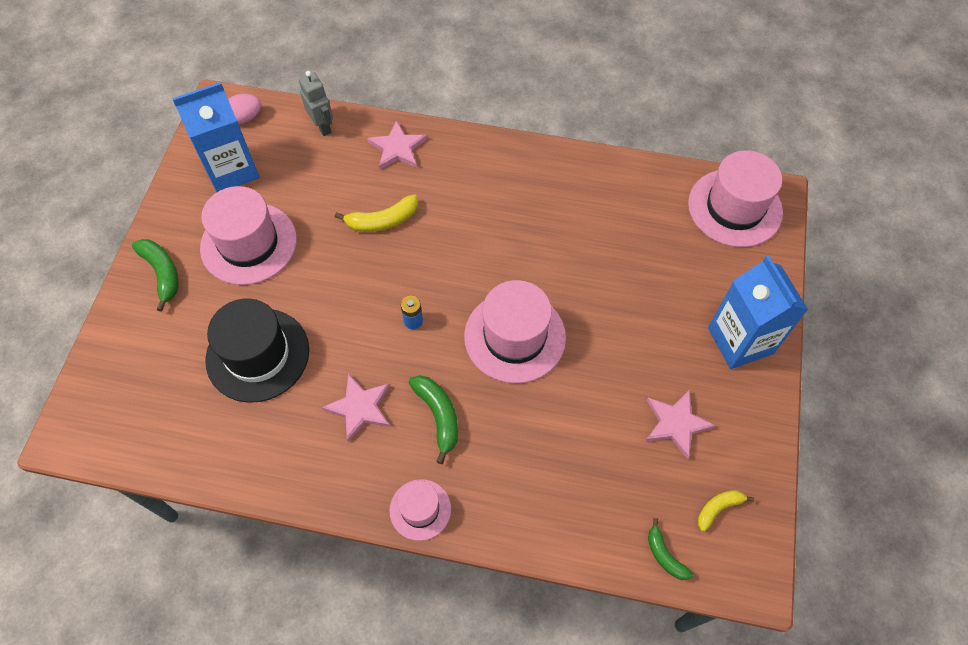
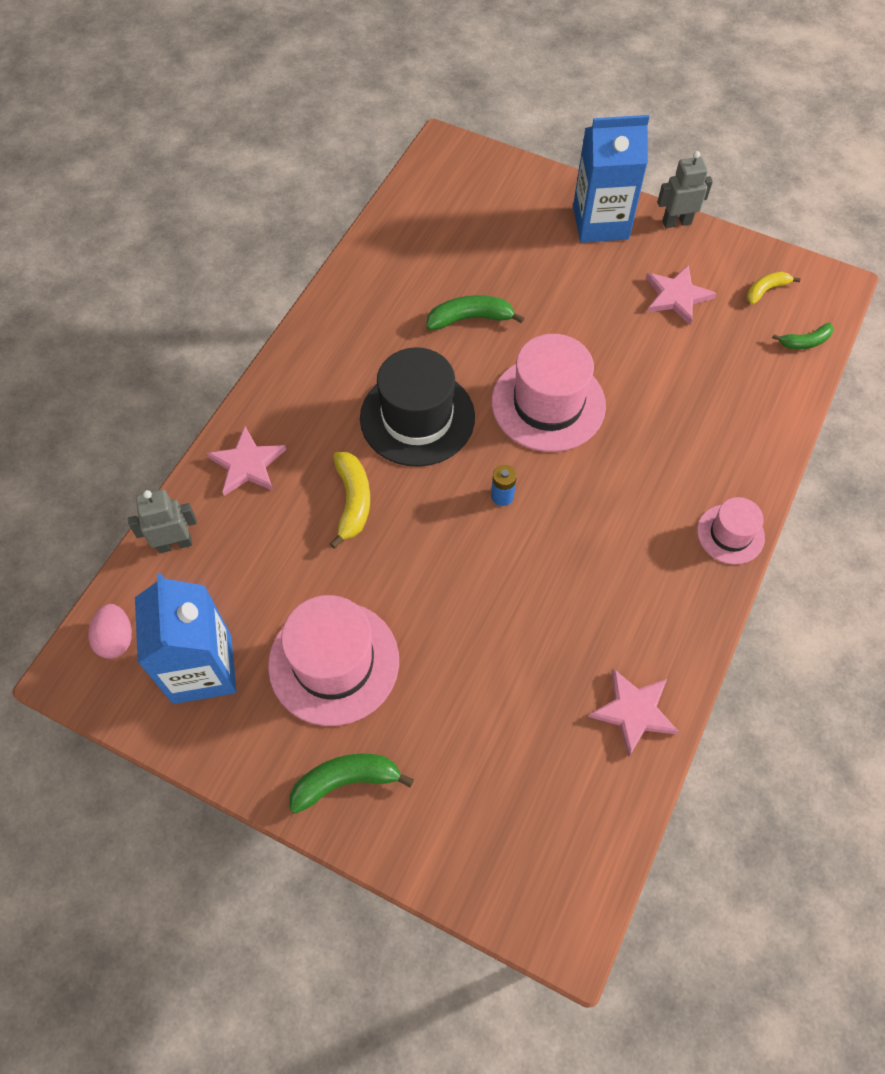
camera: 75 degrees left, 0 degrees up
(258, 355) = (503, 673): black hat -> black hat (417, 417)
(360, 407) = (600, 571): pink star -> pink star (633, 711)
(438, 416) = (627, 495): green banana -> green banana (470, 318)
(718, 508) = (766, 290): yellow banana -> yellow banana turned 75 degrees clockwise
(734, 208) = (449, 180): pink hat -> none
(772, 409) = (676, 222): none -> grey robot

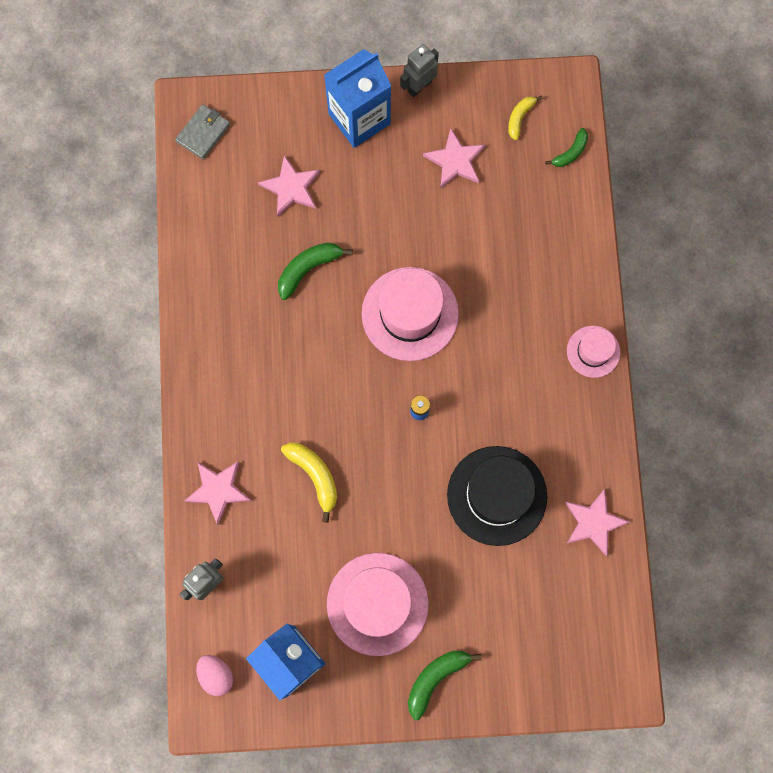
camera: 30 degrees left, 15 degrees up
(417, 417) = (320, 380): black hat -> black hat (497, 495)
(445, 172) = (203, 133): none -> grey wallet
(498, 247) = (291, 188): none -> pink star

